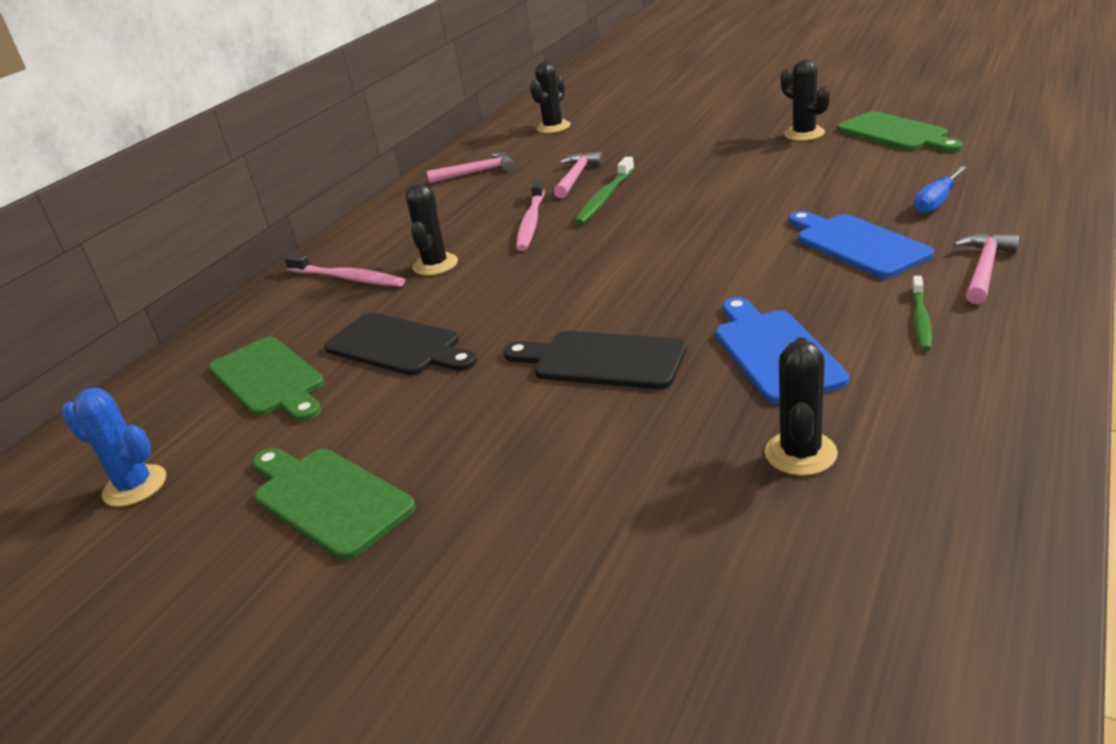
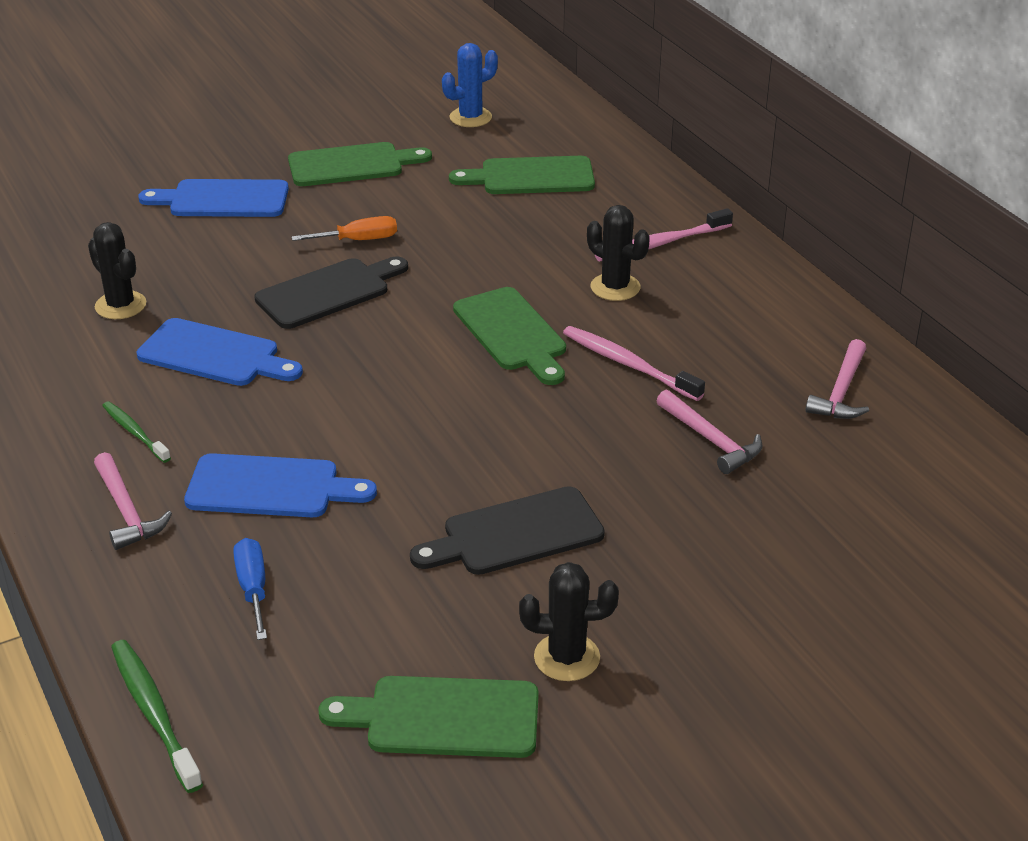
camera: 120 degrees right, 5 degrees up
(397, 346) = (493, 230): black cutting board -> black cutting board (515, 534)
(492, 398) = (359, 240): none -> orange screwdriver
(508, 542) = (222, 199): none -> blue cutting board
(549, 266) = (512, 333): none -> green cutting board
(553, 127) = (938, 509): black cactus -> none
(604, 198) = (615, 426): green toothbrush -> green toothbrush (153, 712)

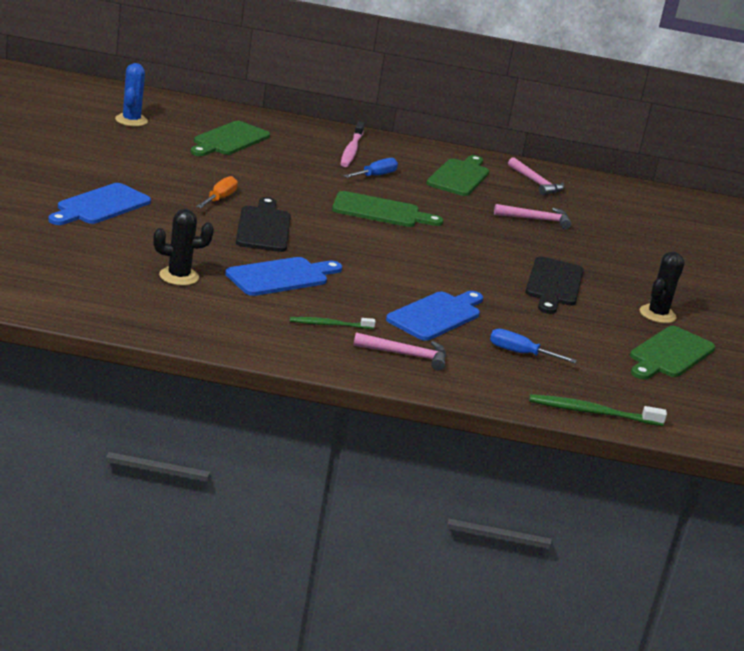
camera: 60 degrees left, 10 degrees down
(352, 165) = (127, 164): green cutting board -> green cutting board (459, 176)
(615, 287) = (375, 176): black cactus -> blue screwdriver
(628, 364) = (449, 204): pink toothbrush -> none

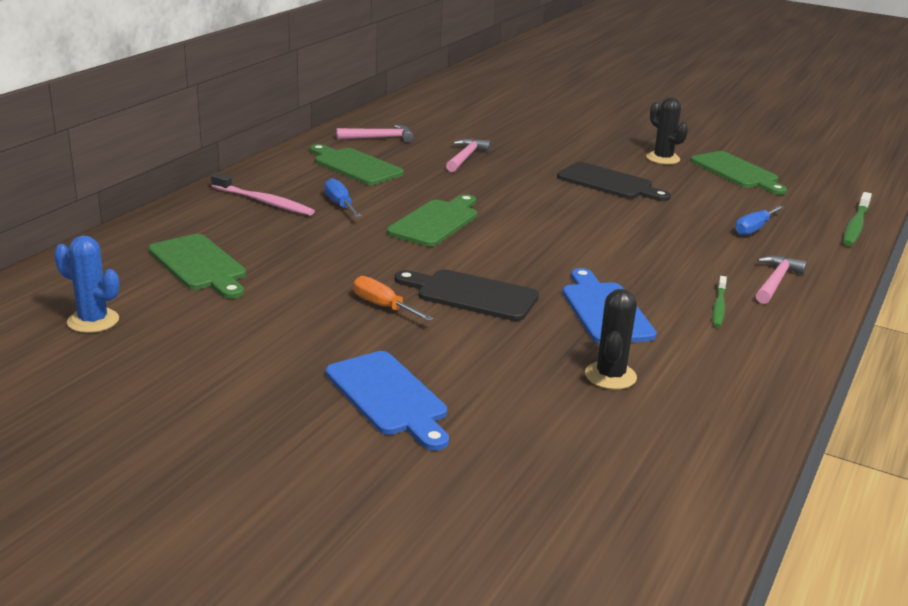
camera: 65 degrees left, 0 degrees up
(436, 315) = (684, 248): blue cutting board -> none

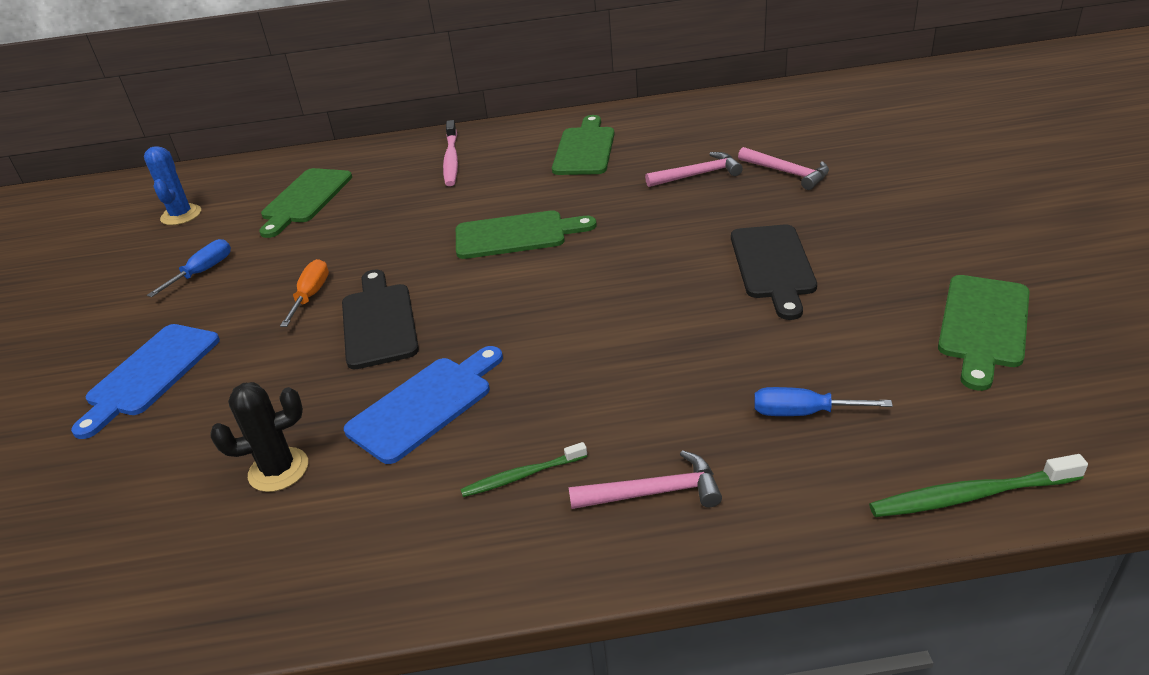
camera: 60 degrees right, 10 degrees up
(340, 204) = (491, 184): blue screwdriver -> blue screwdriver (203, 272)
(379, 138) = (670, 125): pink hammer -> pink hammer (787, 173)
(663, 158) = (920, 262): black cactus -> none

